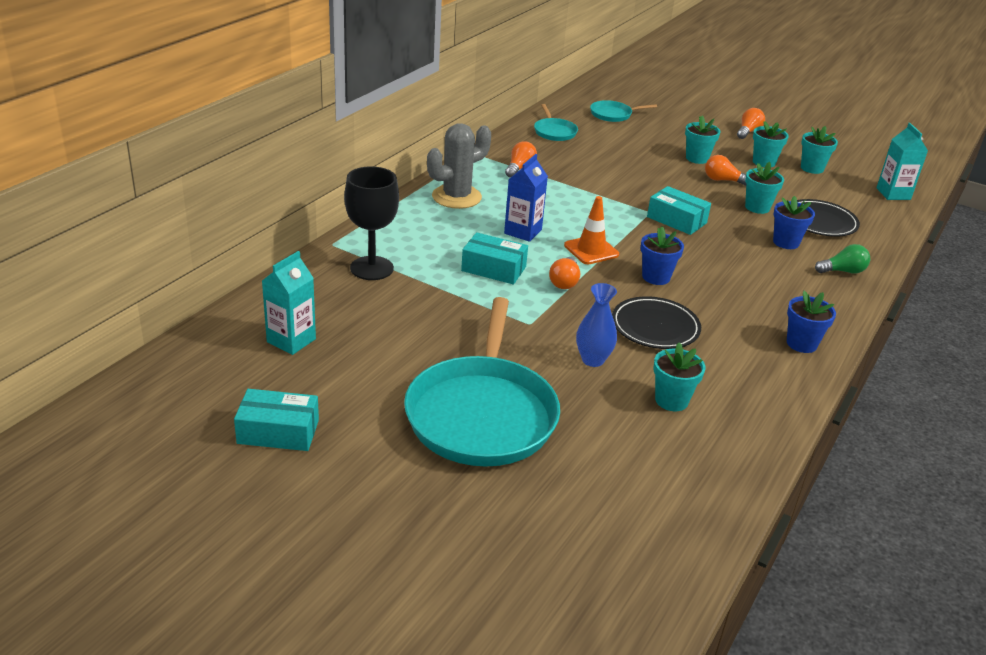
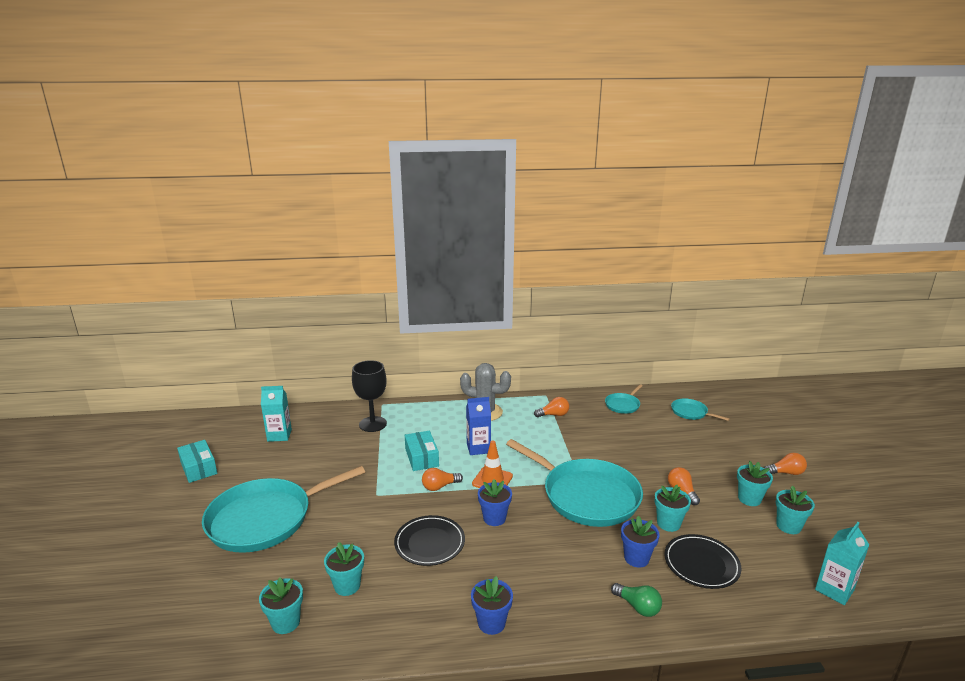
camera: 55 degrees right, 10 degrees down
(593, 360) = (361, 534): blue vase -> none
(676, 220) = (586, 496): turquoise box -> turquoise pan
(697, 158) = (694, 468): turquoise flower pot -> turquoise flower pot (286, 622)

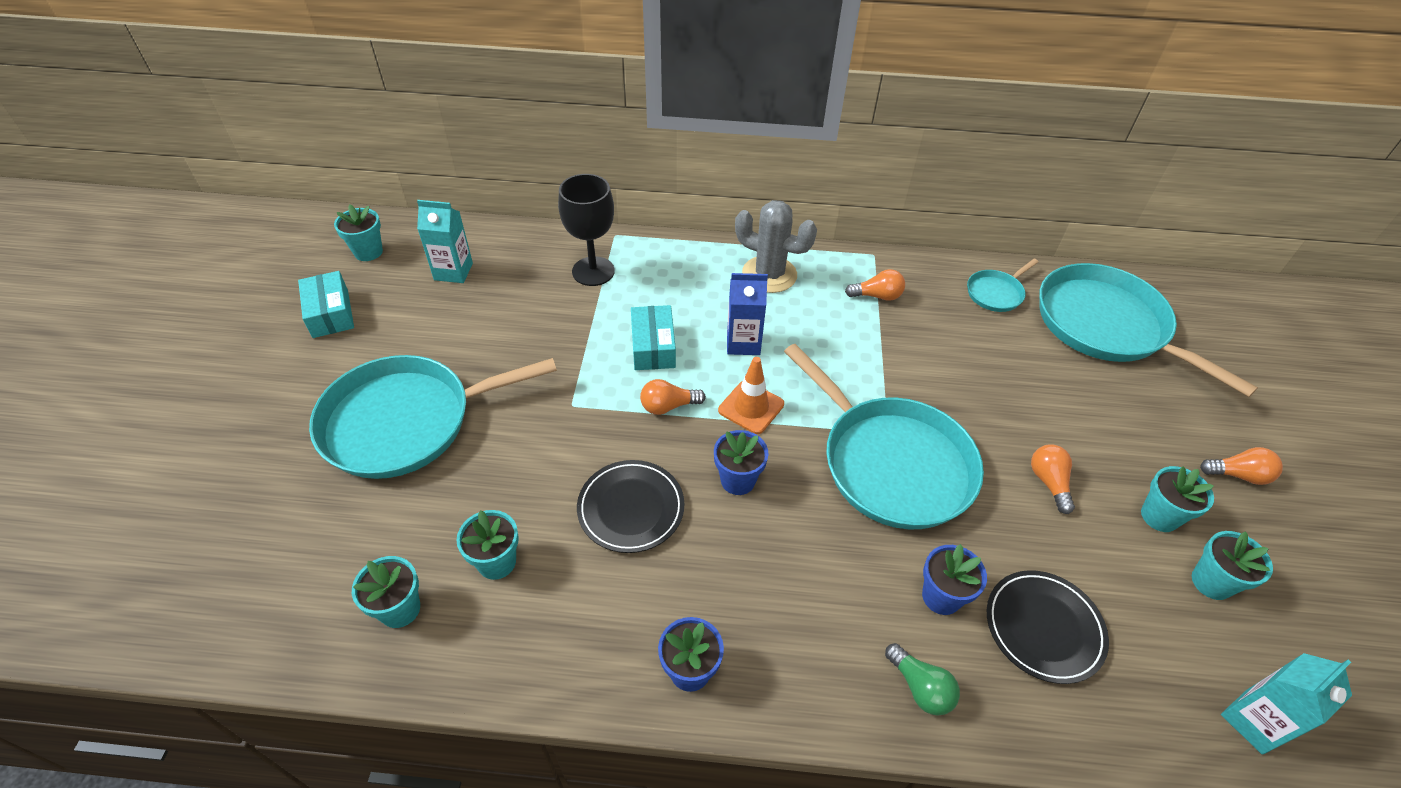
camera: 10 degrees right, 25 degrees up
(668, 523) = (1010, 540): turquoise flower pot -> turquoise flower pot (368, 252)
(691, 412) = (1107, 326): turquoise pan -> turquoise pan, size x2.22

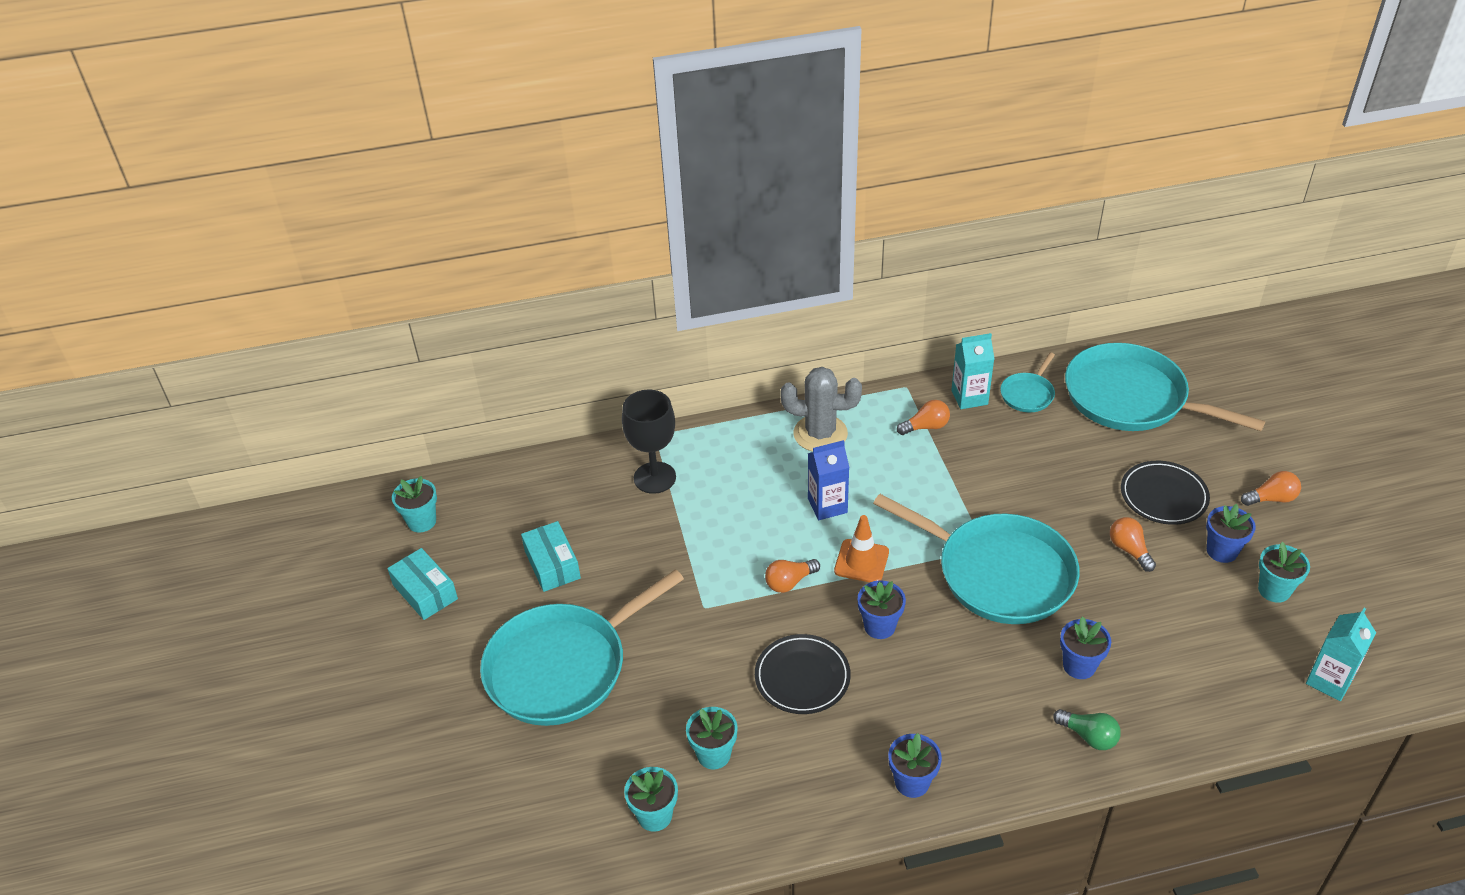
camera: 15 degrees left, 5 degrees down
(453, 271) = (519, 517): turquoise carton -> turquoise carton (969, 397)
(653, 347) = (748, 533): turquoise box -> turquoise box (552, 564)
(1043, 628) = (1163, 664): black plate -> black plate (1163, 496)
(1159, 516) = (1222, 551): turquoise flower pot -> blue flower pot

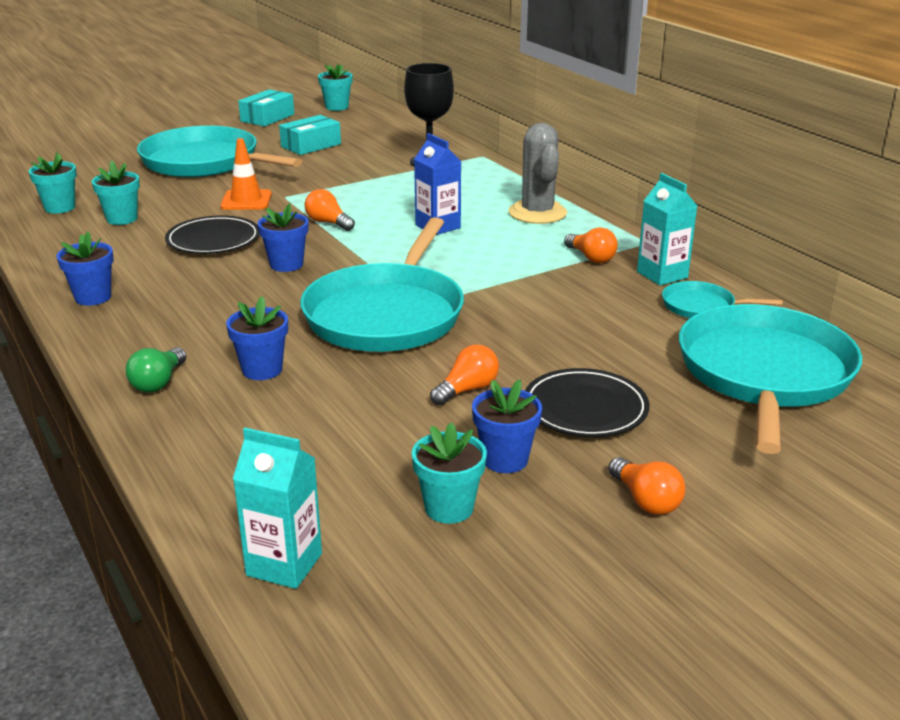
camera: 70 degrees right, 15 degrees down
(861, 561) = (370, 248): orange traffic cone -> orange traffic cone (246, 200)

